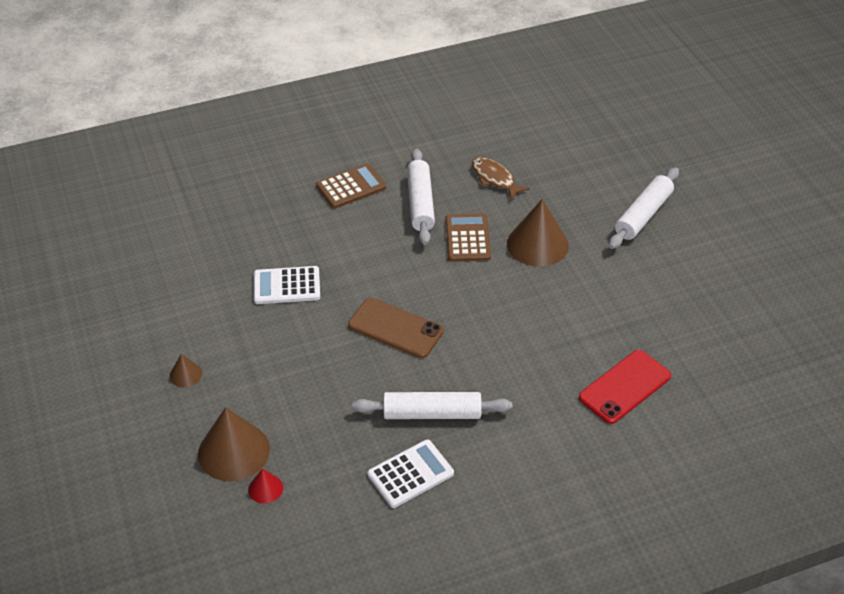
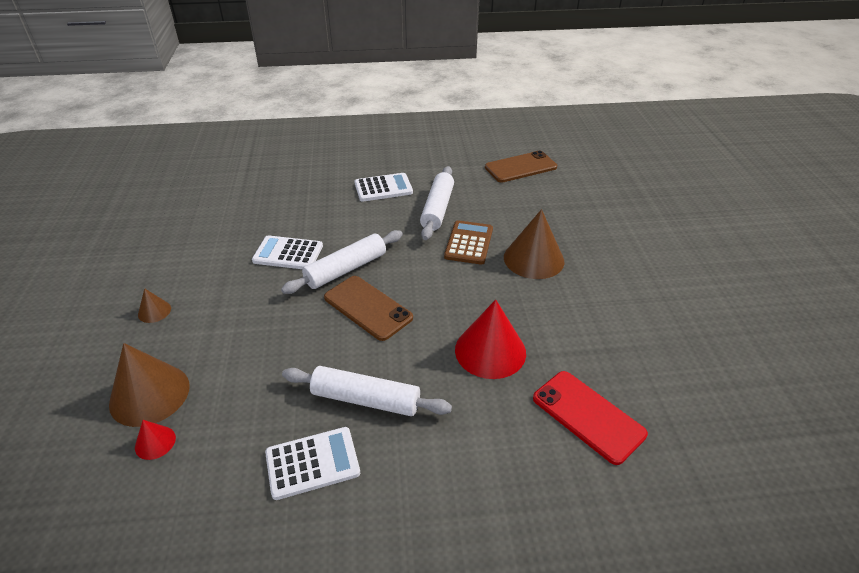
camera: 15 degrees right, 5 degrees down
(351, 187) = (383, 188): brown calculator -> white calculator
(491, 132) = (520, 167): none -> brown phone
(495, 179) = (511, 201): brown fish -> none
(525, 347) = (490, 351): none -> red cone
(625, 387) = (588, 416): red phone -> red phone turned 75 degrees clockwise
(643, 215) = (645, 251): white rolling pin -> white rolling pin (346, 269)

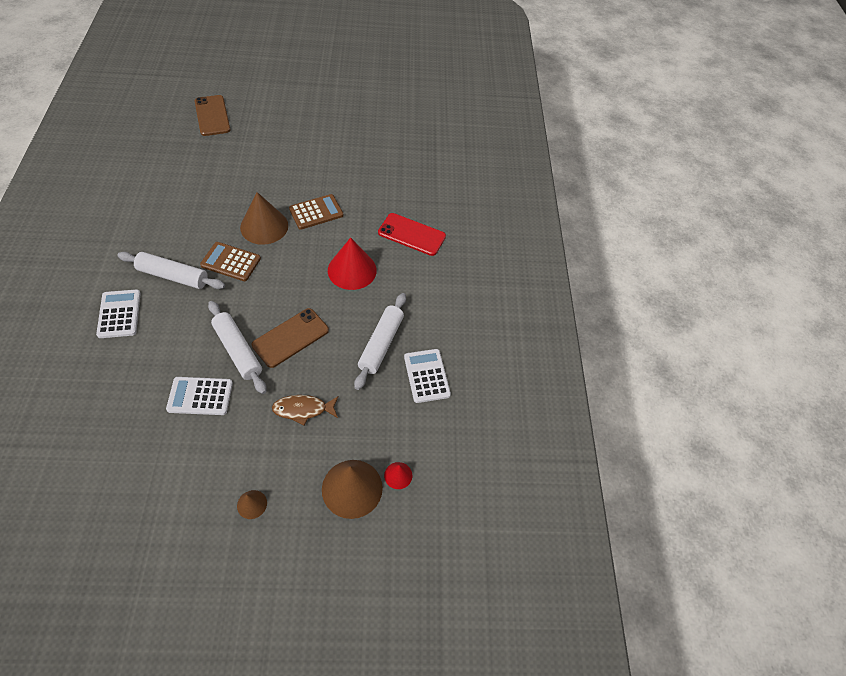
camera: 90 degrees left, 15 degrees up
(265, 334) = (303, 409): none -> brown fish
(288, 253) = (200, 396): white calculator -> white calculator turned 75 degrees clockwise
(520, 167) = (131, 206): brown phone -> brown phone (212, 116)
(580, 300) = (316, 212): none -> brown calculator
(588, 416) = (411, 234): red phone -> red phone turned 60 degrees clockwise

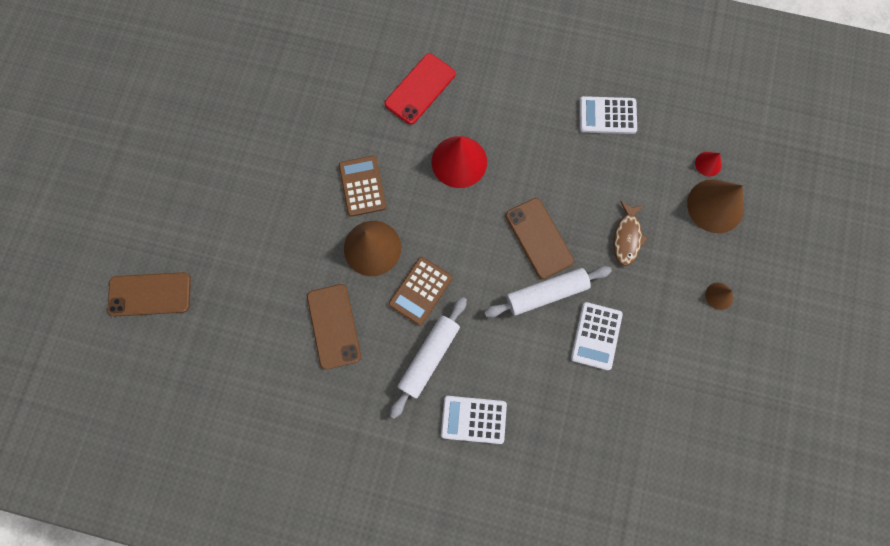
camera: 70 degrees left, 20 degrees up
(196, 214) = (334, 326): none -> brown phone
(381, 344) = (563, 150): white rolling pin -> none

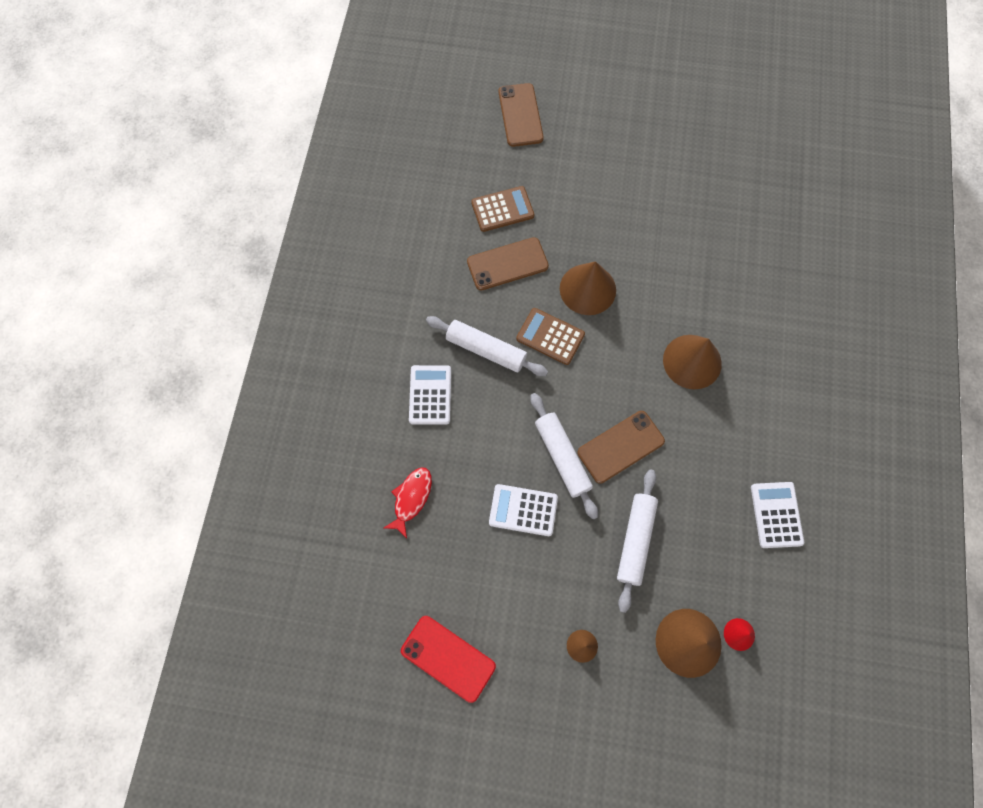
camera: 85 degrees right, 5 degrees down
(362, 186) = (649, 273): brown calculator -> brown calculator (502, 209)
(420, 89) = (766, 317): red phone -> red phone (448, 658)
(459, 161) = (692, 361): red cone -> brown cone
(581, 445) = (411, 498): none -> red fish
(627, 237) = (635, 540): brown fish -> white rolling pin

